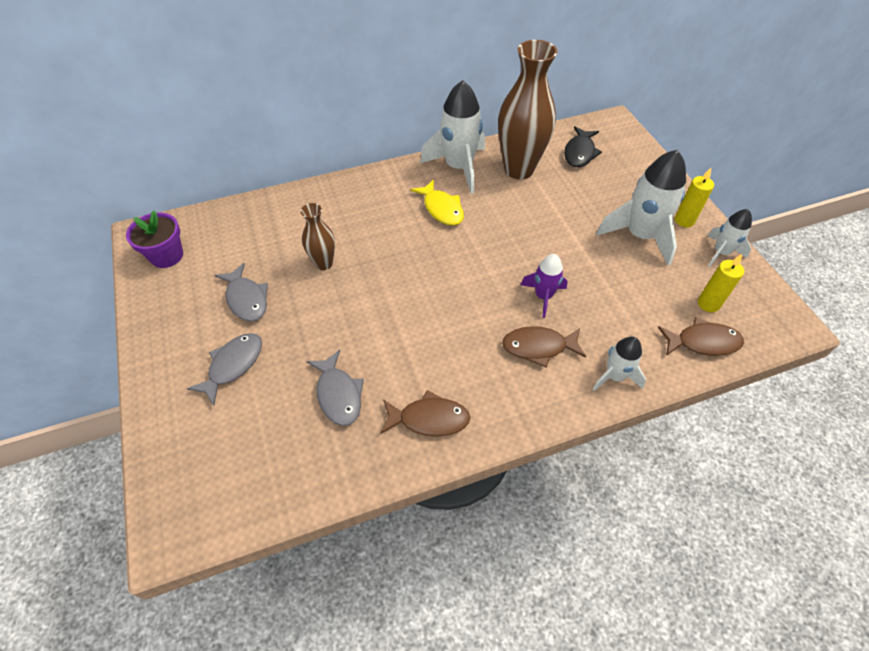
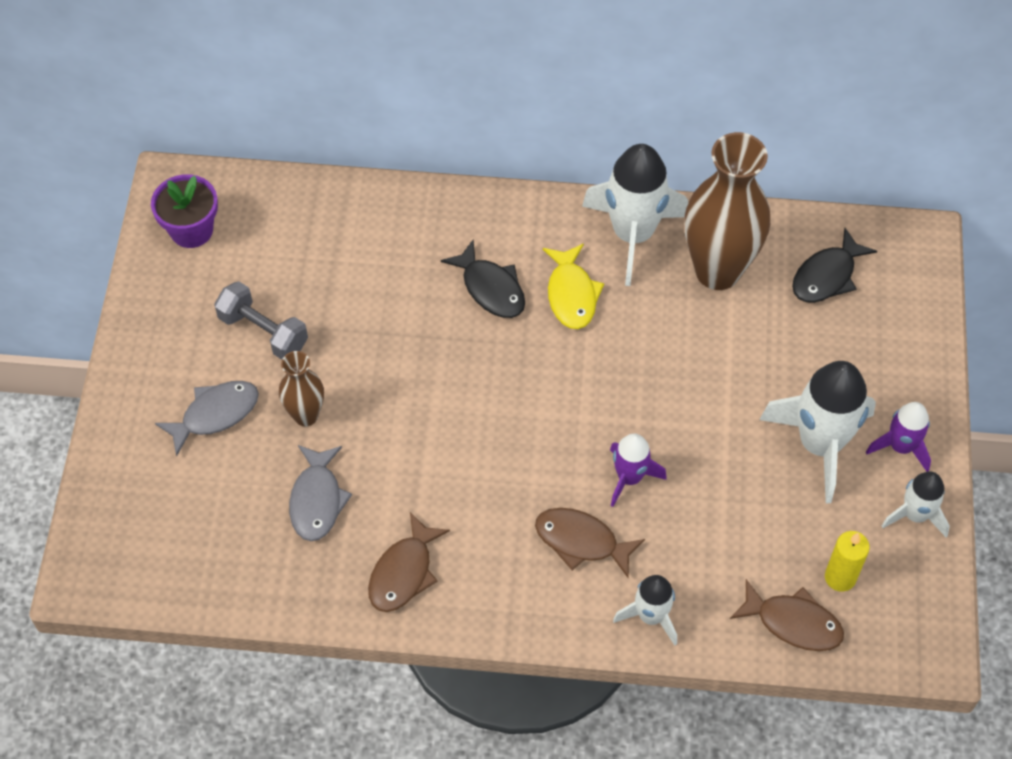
camera: 25 degrees right, 5 degrees up
(246, 299) = (263, 332): grey fish -> grey dumbbell
(324, 263) = (377, 318): brown vase -> brown vase (306, 415)
(389, 222) = (491, 288): none -> black fish
(429, 419) = (403, 572): brown fish -> brown fish turned 90 degrees clockwise
(684, 220) = (901, 446): yellow candle -> purple rocket

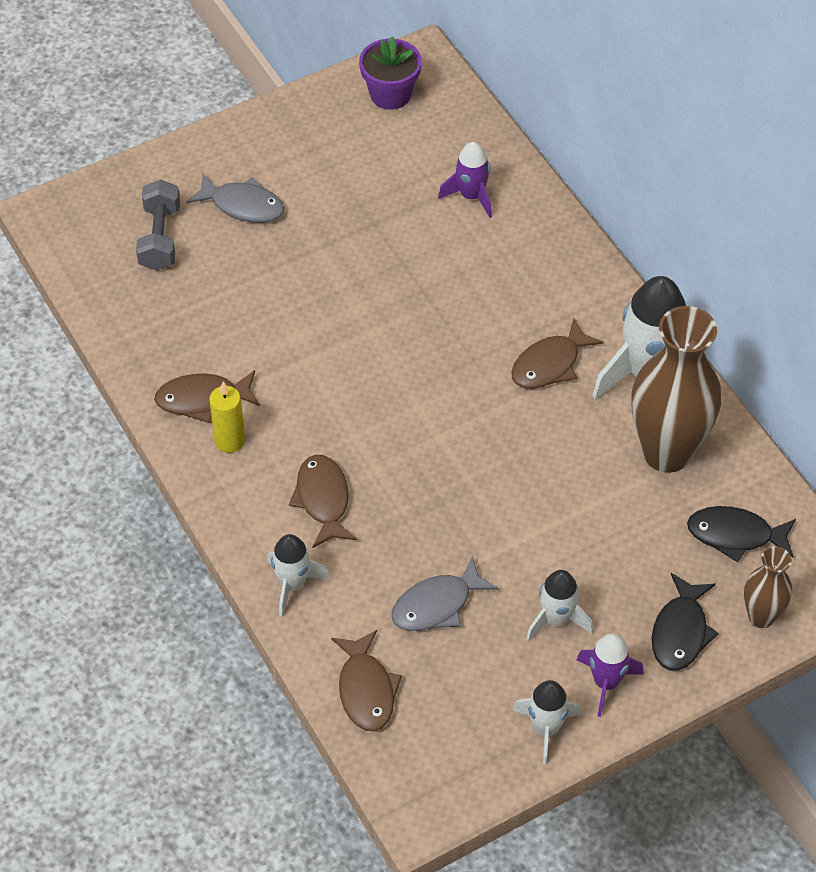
camera: 55 degrees right, 5 degrees down
(263, 332) = (339, 190): grey dumbbell -> grey dumbbell (160, 238)
(306, 415) = (288, 259): brown vase -> brown vase (761, 617)
(317, 500) = (221, 310): grey fish -> grey fish (437, 605)
(491, 288) = (506, 308): black fish -> black fish (680, 632)
(571, 294) = (550, 364): yellow fish -> brown fish
(629, 477) = (409, 500): purple rocket -> purple rocket (471, 196)
(820, 444) = (556, 619): white rocket -> white rocket, size x0.56
(840, 577) = (437, 702): yellow candle -> yellow candle (230, 441)

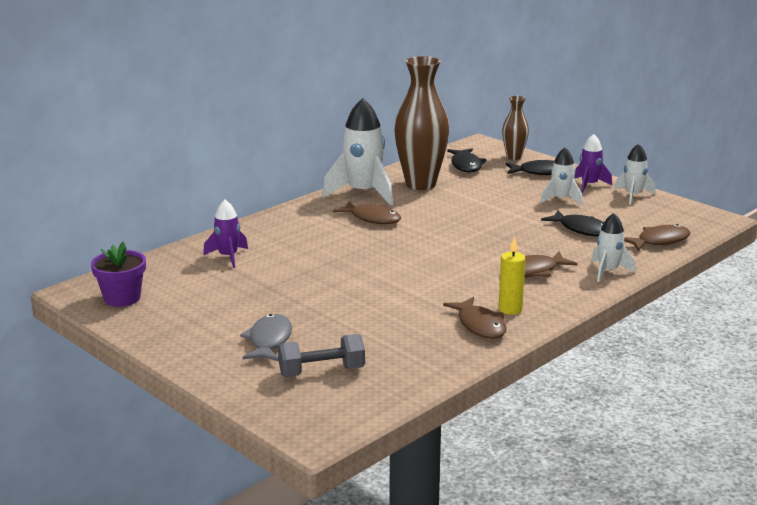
camera: 105 degrees left, 30 degrees down
(437, 605) = (581, 229): grey fish -> black fish

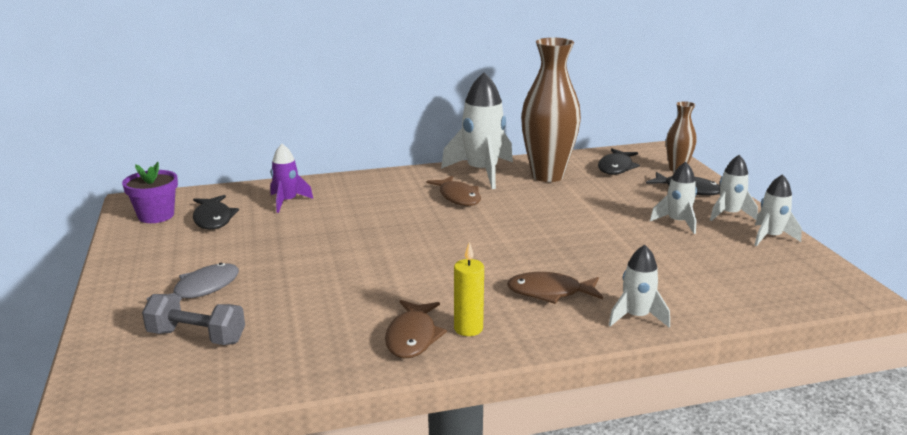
camera: 30 degrees right, 0 degrees up
(581, 229) = (662, 260): black fish -> black fish (213, 219)
(589, 185) = (729, 214): purple rocket -> white rocket
(659, 241) = (745, 298): brown fish -> none

